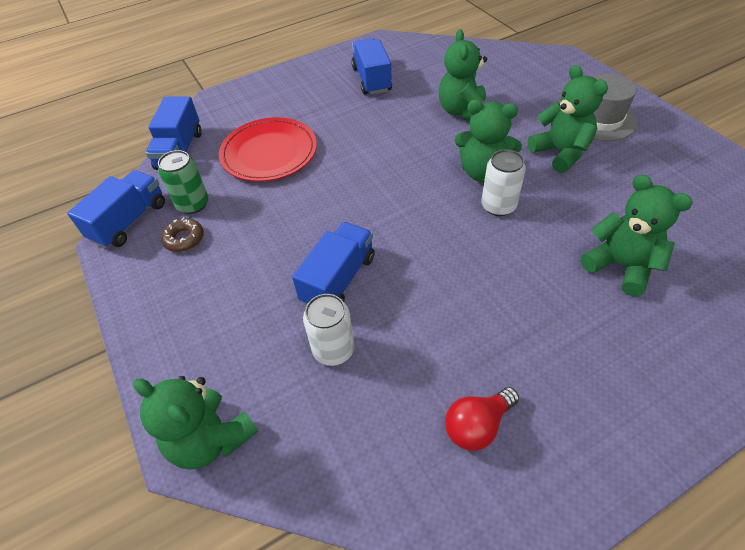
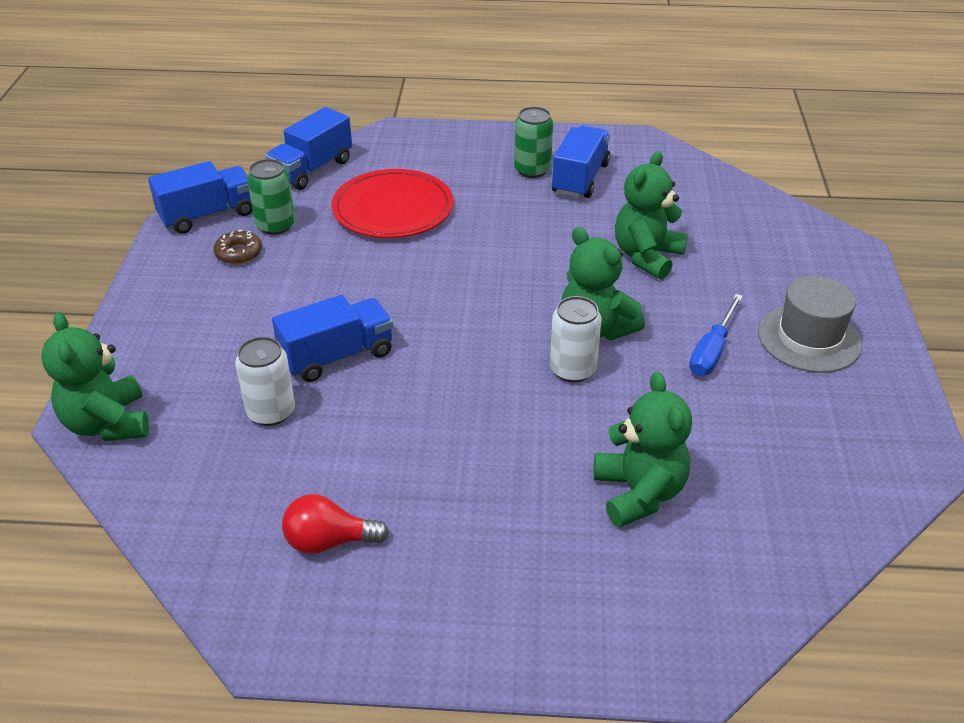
camera: 30 degrees right, 10 degrees down
(336, 86) = (532, 170): none -> green can
(560, 152) = (712, 351): green teddy bear -> blue screwdriver

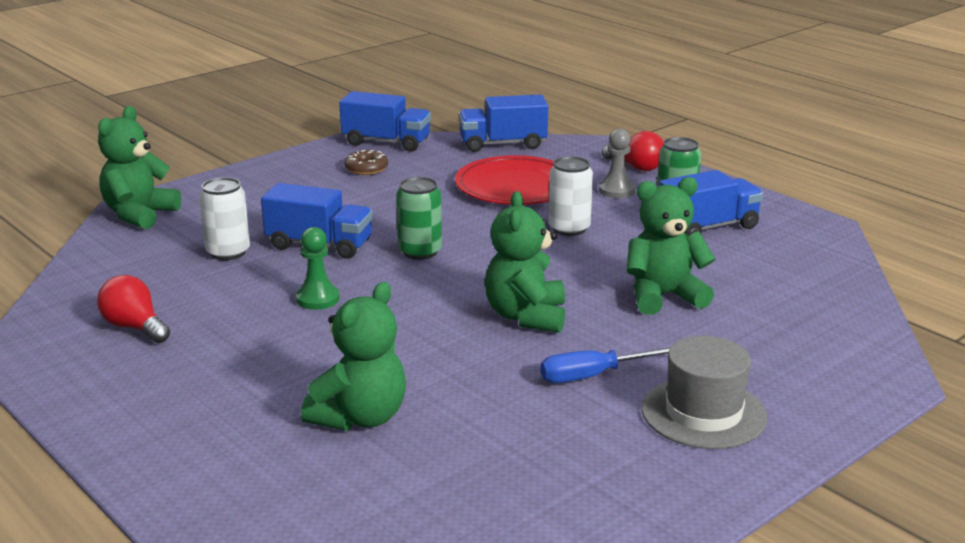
camera: 45 degrees right, 15 degrees down
(275, 225) = (418, 164): green can -> green can (420, 252)
(428, 410) = (318, 299): none -> green pawn
(448, 144) = (636, 167): none -> red light bulb
(470, 175) = (616, 190): none -> grey pawn
(572, 369) = (459, 329): white can -> white can (569, 228)

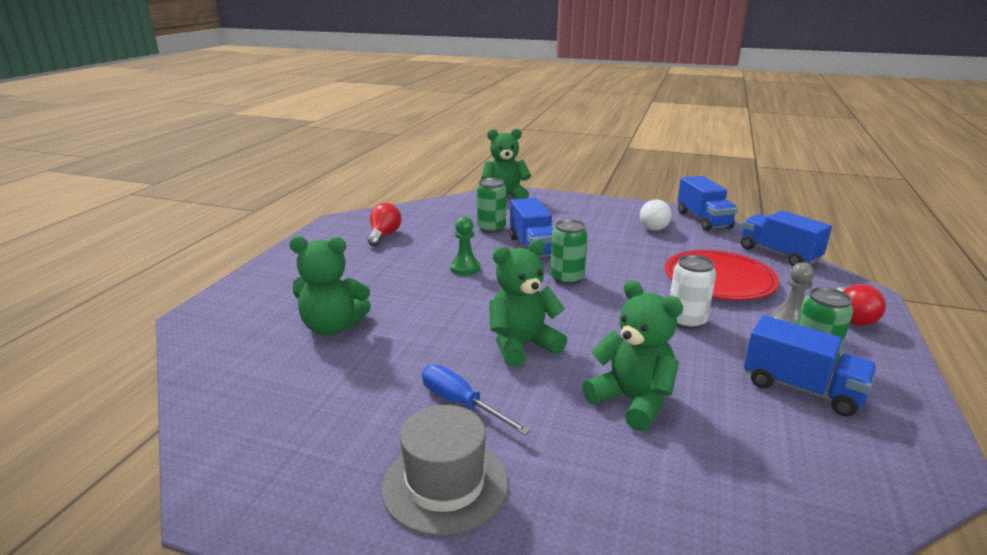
camera: 60 degrees right, 0 degrees up
(228, 252) = (491, 228): white can -> green can
(366, 168) = (655, 226): brown donut -> white light bulb

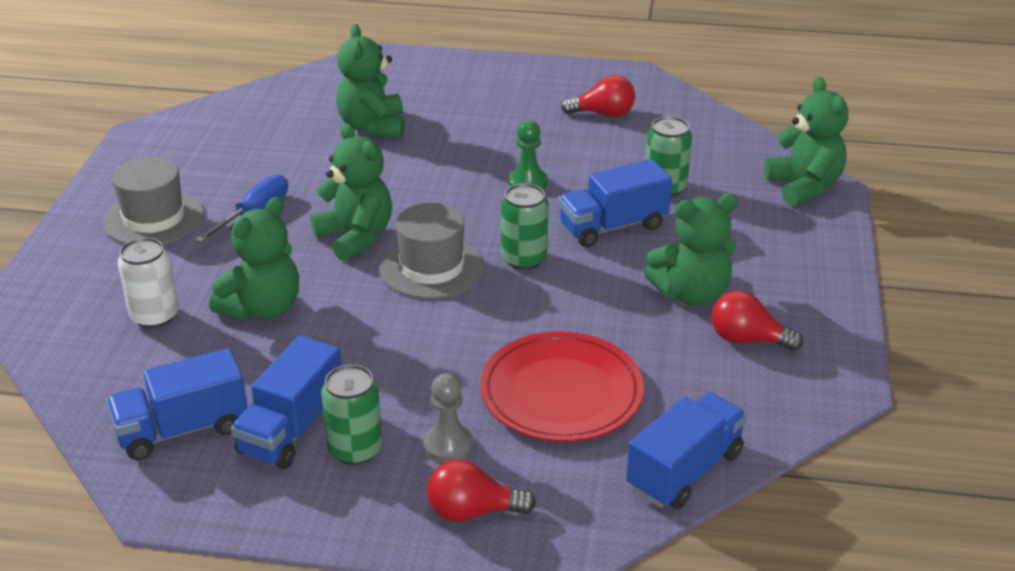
camera: 80 degrees right, 10 degrees up
(574, 313) = (432, 267): none -> grey hat
(611, 234) = (691, 294): none -> green teddy bear
(655, 226) = (747, 339): white light bulb -> red light bulb
(686, 321) = (431, 353): white can -> white can (154, 316)
(703, 220) = (808, 396): blue truck -> blue truck (182, 429)

